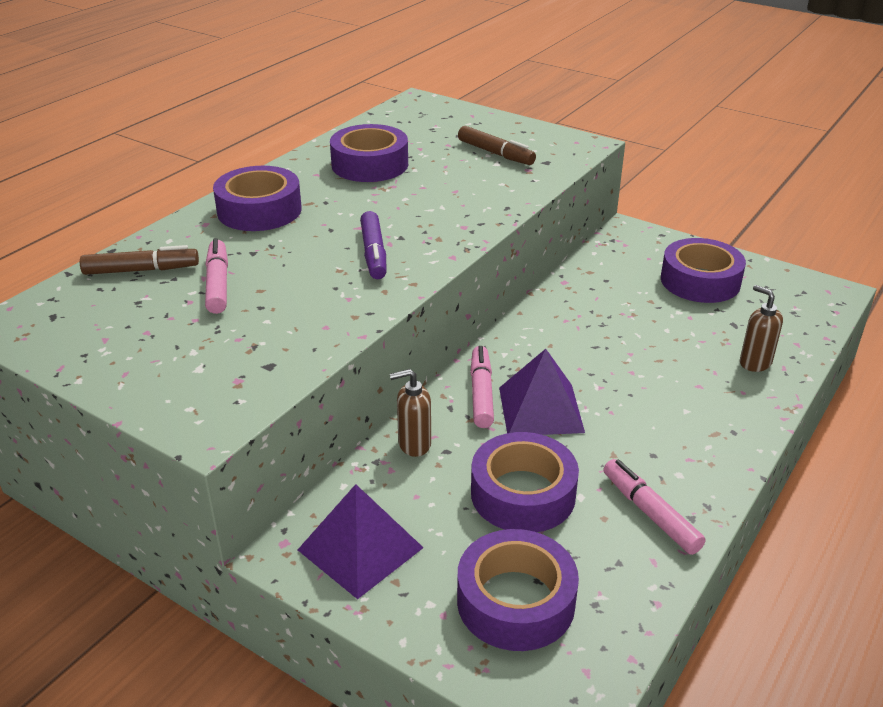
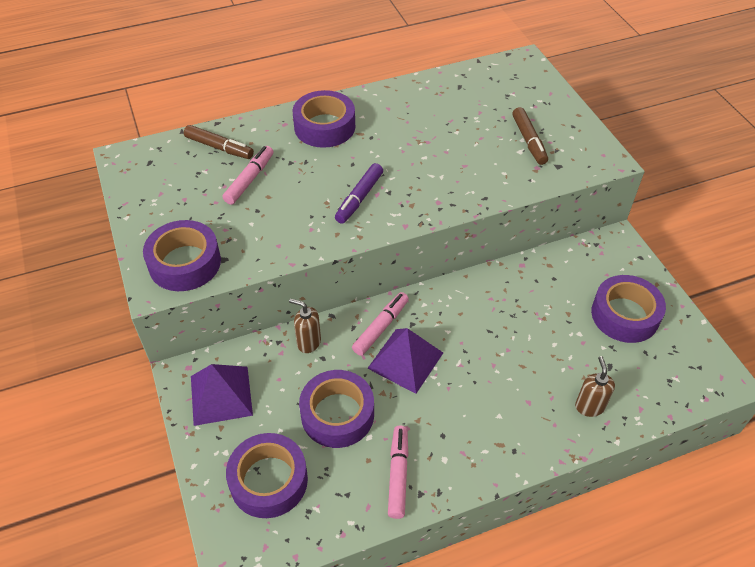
camera: 35 degrees right, 15 degrees up
(370, 164) = (430, 114): purple tape -> purple tape (185, 263)

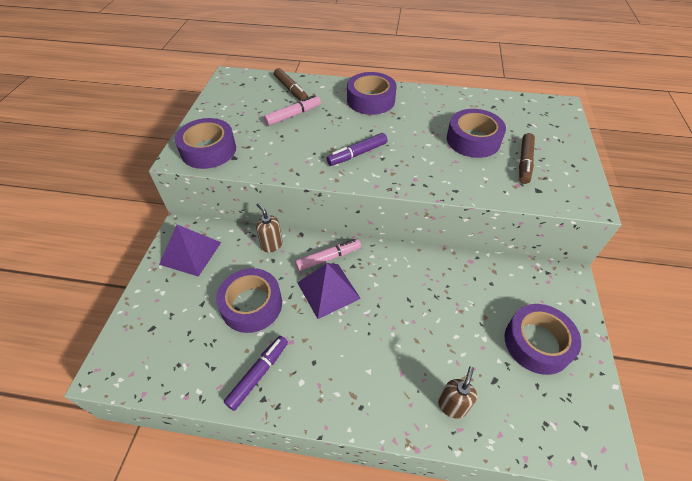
camera: 30 degrees right, 0 degrees up
(268, 480) = (171, 327): purple tape -> purple tape (473, 140)
(398, 475) = (258, 374): pink marker -> purple marker

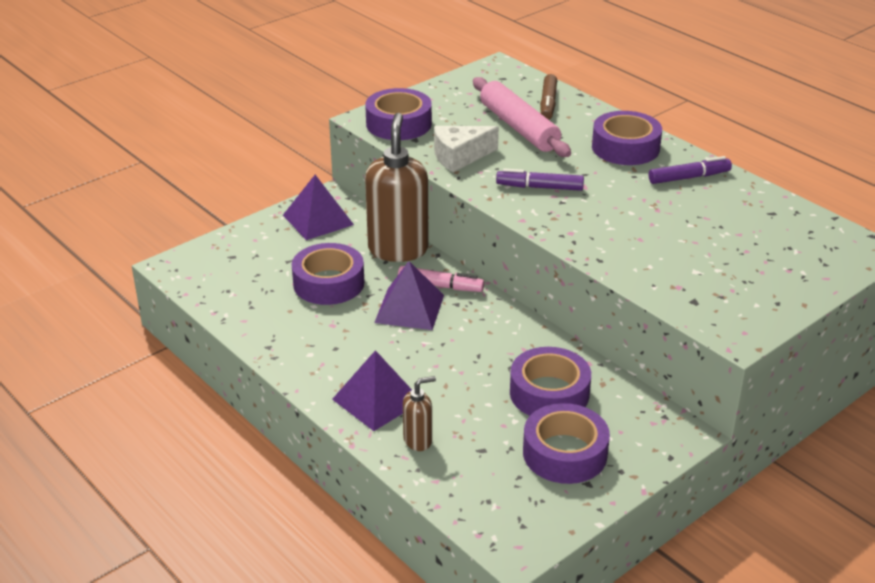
camera: 40 degrees right, 15 degrees down
(258, 374) = (282, 330): purple marker -> purple marker (688, 177)
(271, 245) = (398, 249): brown soap dispenser -> brown soap dispenser, size x2.14
(280, 156) = (459, 157): none -> white cheese
(293, 115) = (518, 127): pink marker -> pink rolling pin
(389, 389) = (377, 400): none -> purple pyramid
(473, 140) = (690, 231): purple tape -> purple tape (549, 393)
(524, 162) = (719, 274): brown marker -> none

